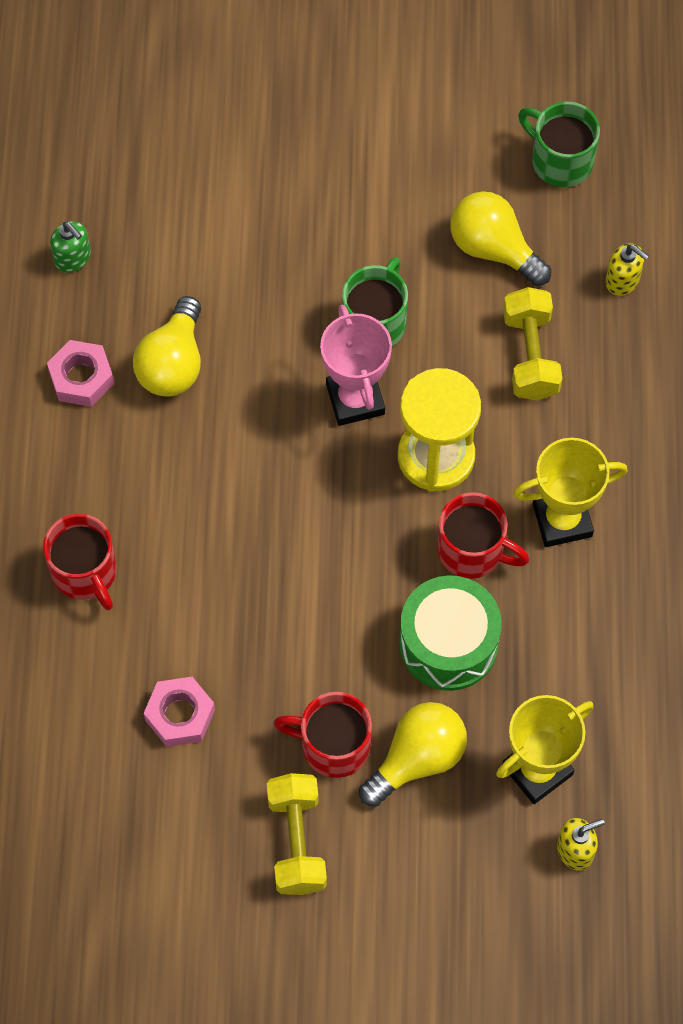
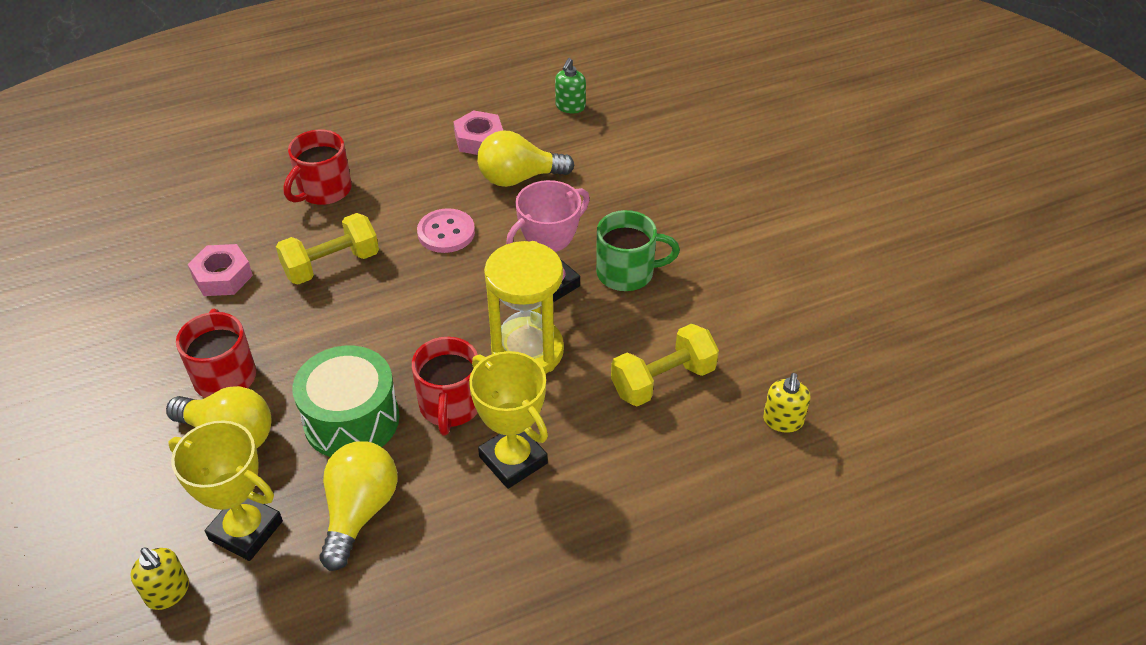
camera: 65 degrees right, 20 degrees down
(225, 469) = (446, 233): none -> pink button
(297, 841) = (128, 382): yellow dumbbell -> yellow dumbbell (331, 265)
(493, 248) = (746, 322): yellow light bulb -> yellow light bulb (360, 511)
(560, 160) = (864, 336): green mug -> none

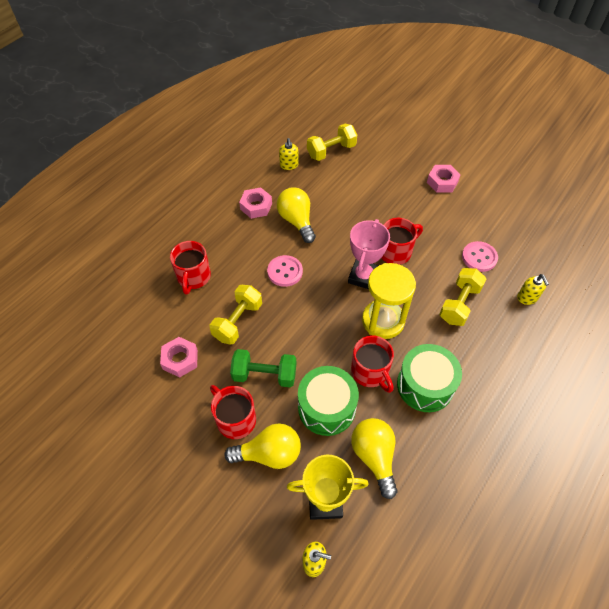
camera: 30 degrees left, 10 degrees up
(308, 342) = (264, 375): none -> green dumbbell
(513, 460) = (425, 385): yellow trophy -> green drum
(518, 178) = (296, 221): yellow light bulb -> yellow light bulb turned 105 degrees clockwise
(570, 107) = (289, 165): green soap dispenser -> yellow soap dispenser
(627, 273) = (396, 252): green mug -> red mug
(647, 111) = (331, 151): none -> yellow dumbbell
(752, 333) = (479, 257): none -> pink button
(785, 211) = (442, 182): none -> pink nut

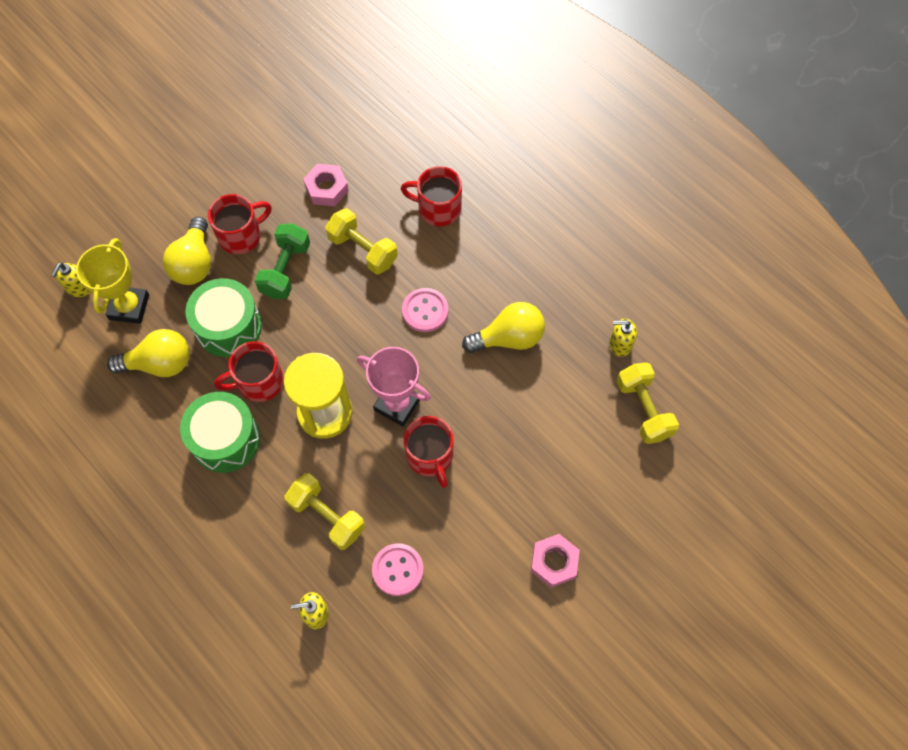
camera: 100 degrees right, 10 degrees up
(256, 206) = (544, 291): pink nut -> none

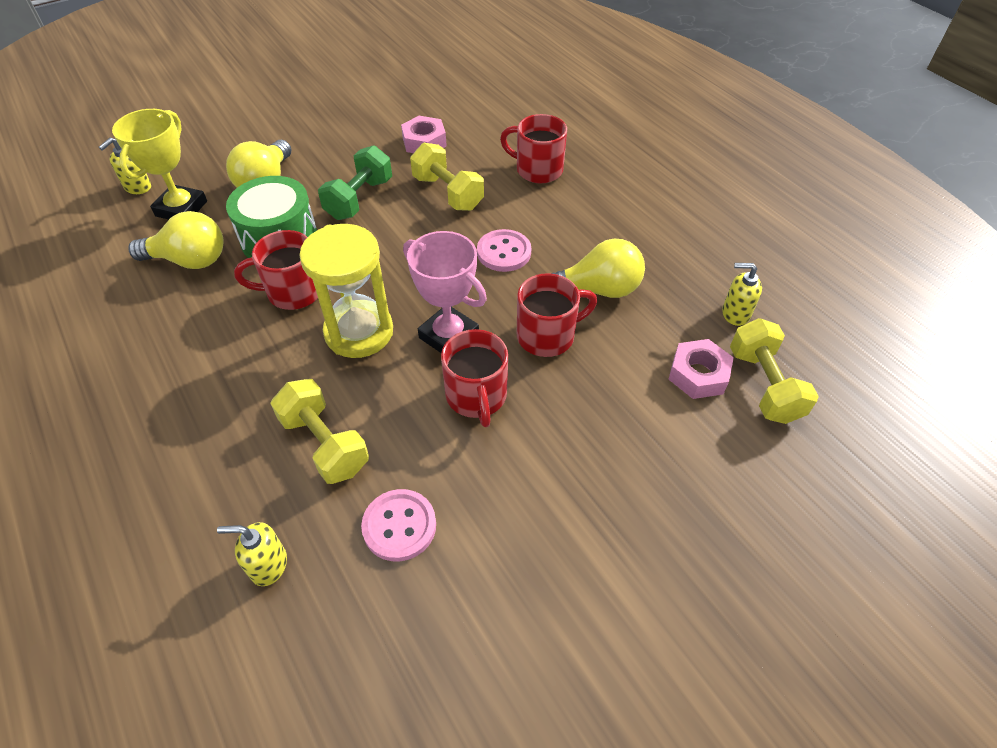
camera: 10 degrees right, 15 degrees down
(225, 439) = (231, 342): green drum -> none
(241, 235) = (323, 167): red mug -> red mug (547, 335)
(554, 562) = (624, 553): pink nut -> pink nut (698, 375)

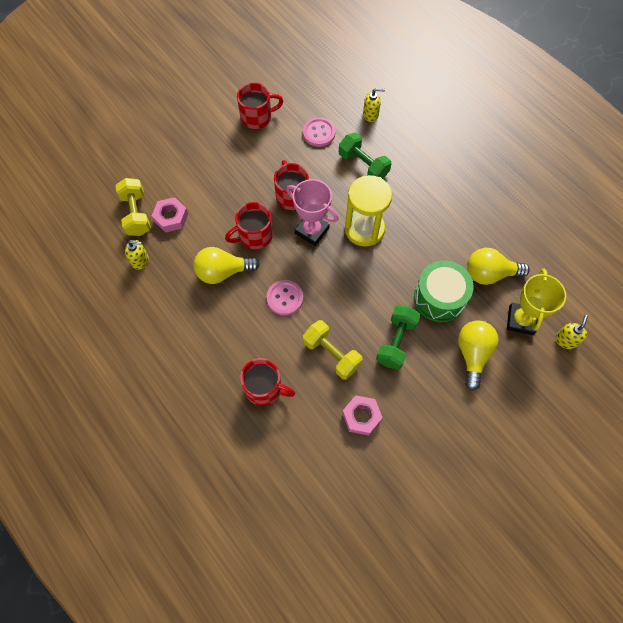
camera: 175 degrees right, 15 degrees up
(293, 292) = (413, 254): red mug -> red mug (257, 117)
(325, 444) = (363, 165): yellow dumbbell -> green dumbbell

